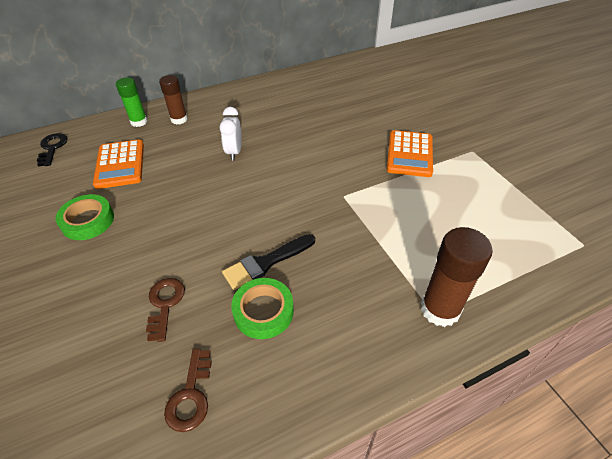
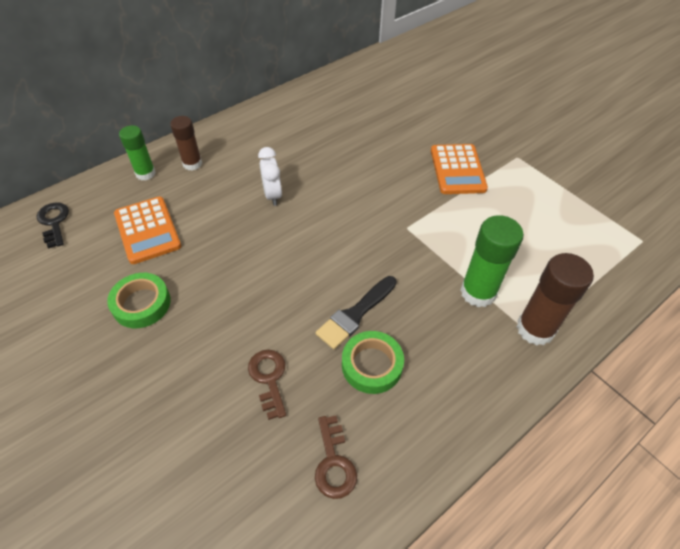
camera: 15 degrees left, 5 degrees up
(392, 264) = (478, 292): none -> green glue stick

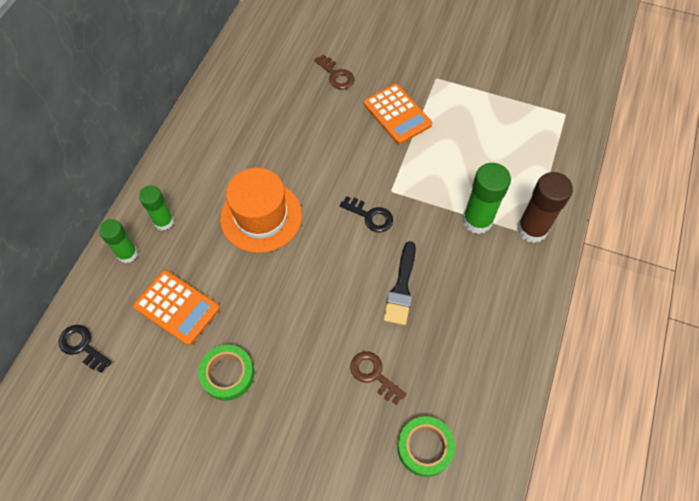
camera: 30 degrees left, 10 degrees up
(192, 164) = (164, 221): brown glue stick -> green glue stick
(272, 195) = (261, 216): white clock -> orange hat
(334, 463) = (460, 407): brown key -> brown key (336, 75)
(371, 239) = (370, 216): none -> black key
(372, 365) = (439, 321): green tape -> green tape (425, 447)

